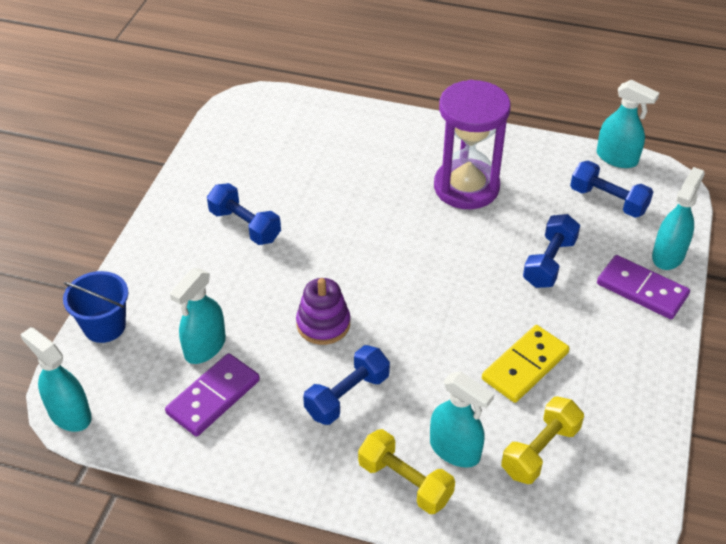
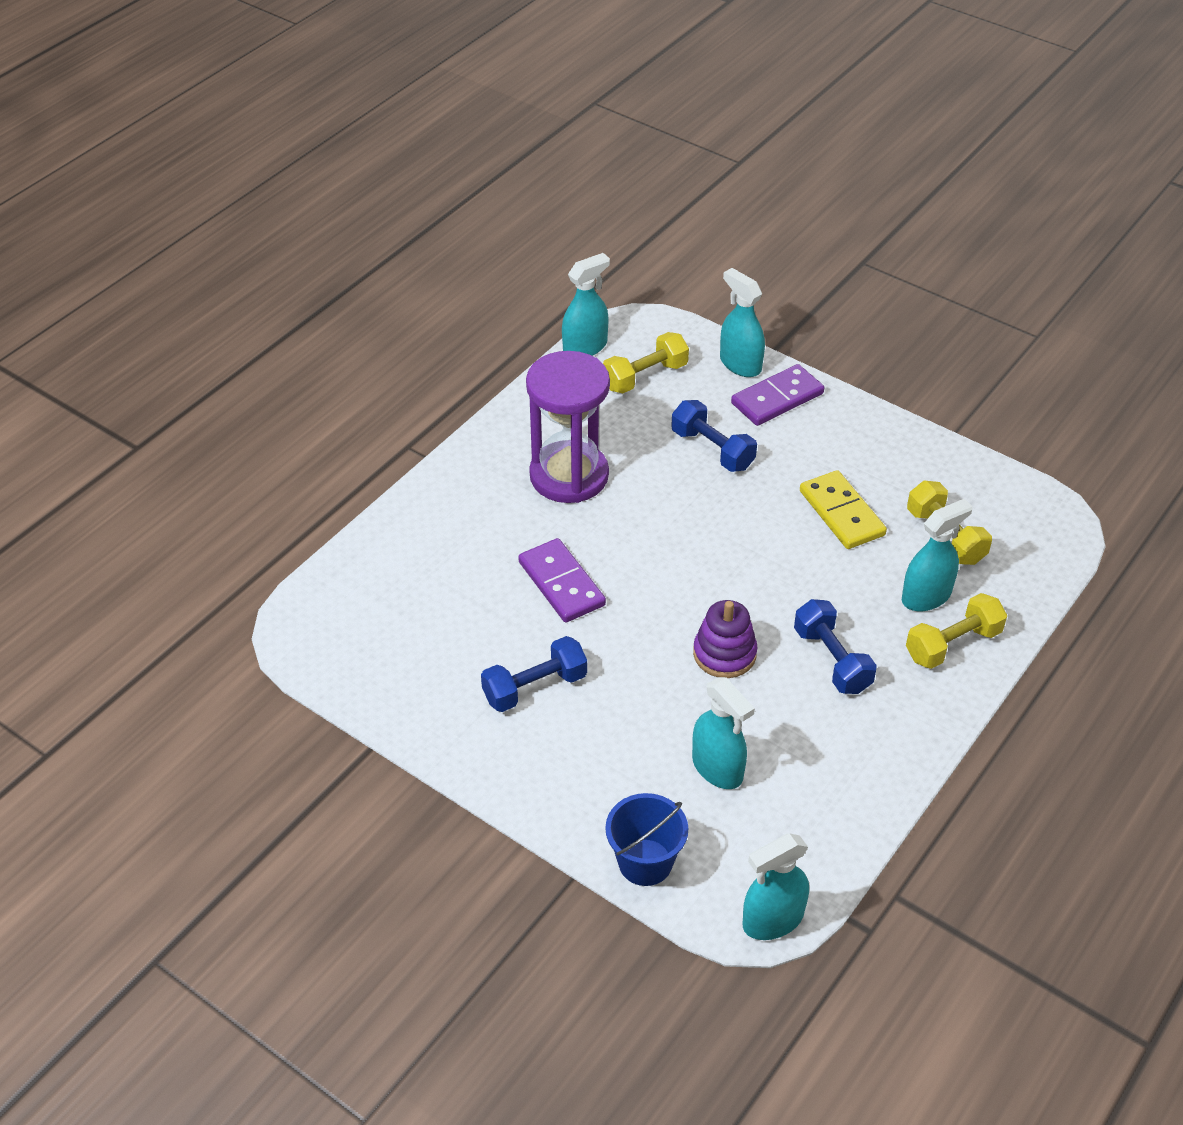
camera: 70 degrees left, 0 degrees up
(213, 397) = (794, 776): purple domino -> purple domino (561, 584)
(608, 201) = (645, 376): blue dumbbell -> yellow dumbbell

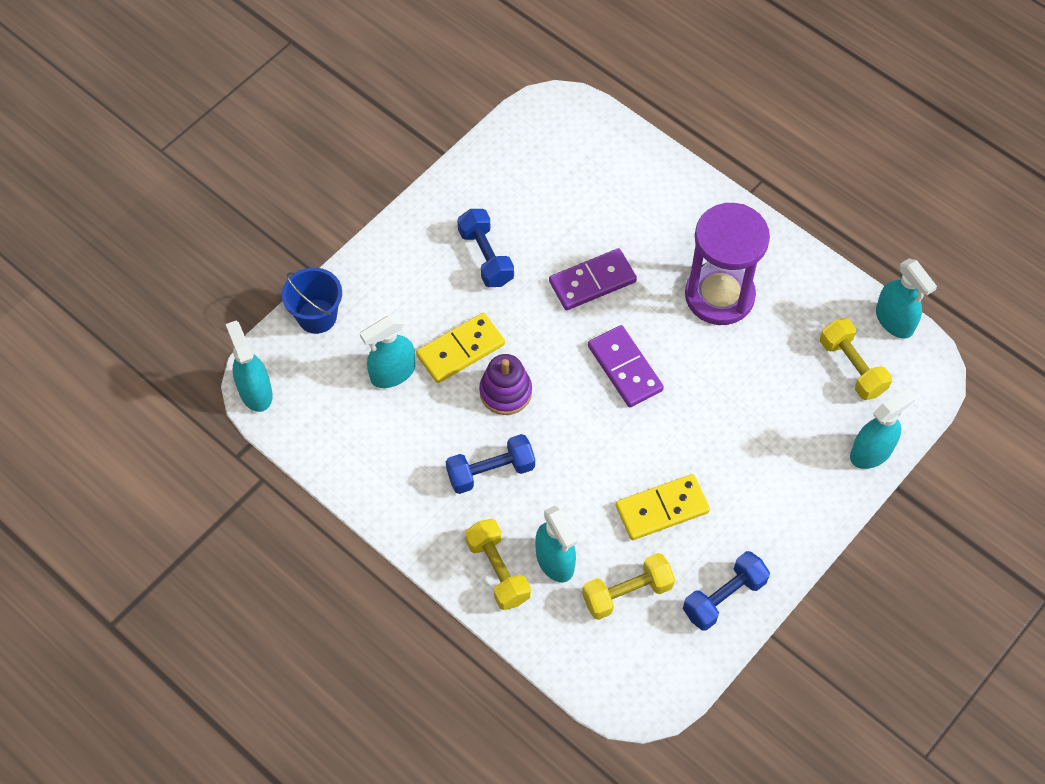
camera: 95 degrees right, 15 degrees up
(674, 701) = (461, 350): none -> yellow domino
(712, 449) = (749, 412): blue dumbbell -> blue dumbbell (724, 597)
(777, 399) = (820, 478): purple domino -> purple domino (624, 368)

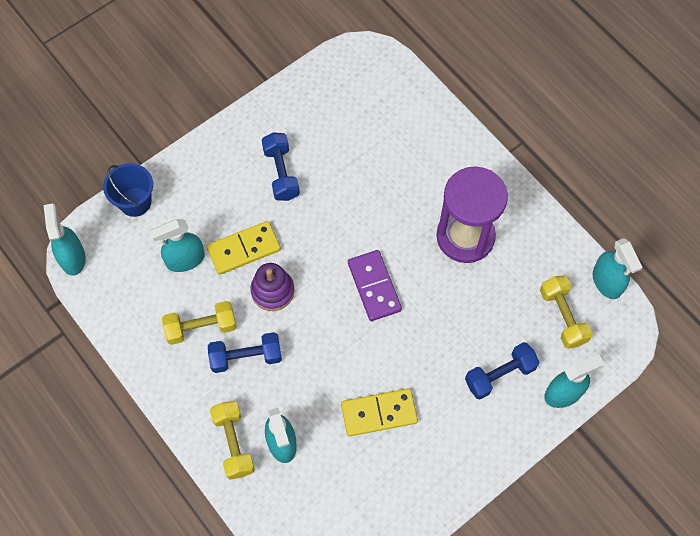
camera: 10 degrees right, 5 degrees up
(592, 281) = (363, 208): purple domino -> none
(627, 593) = (335, 481): yellow dumbbell -> yellow dumbbell (201, 327)
(724, 597) = (414, 499): blue dumbbell -> blue dumbbell (500, 375)

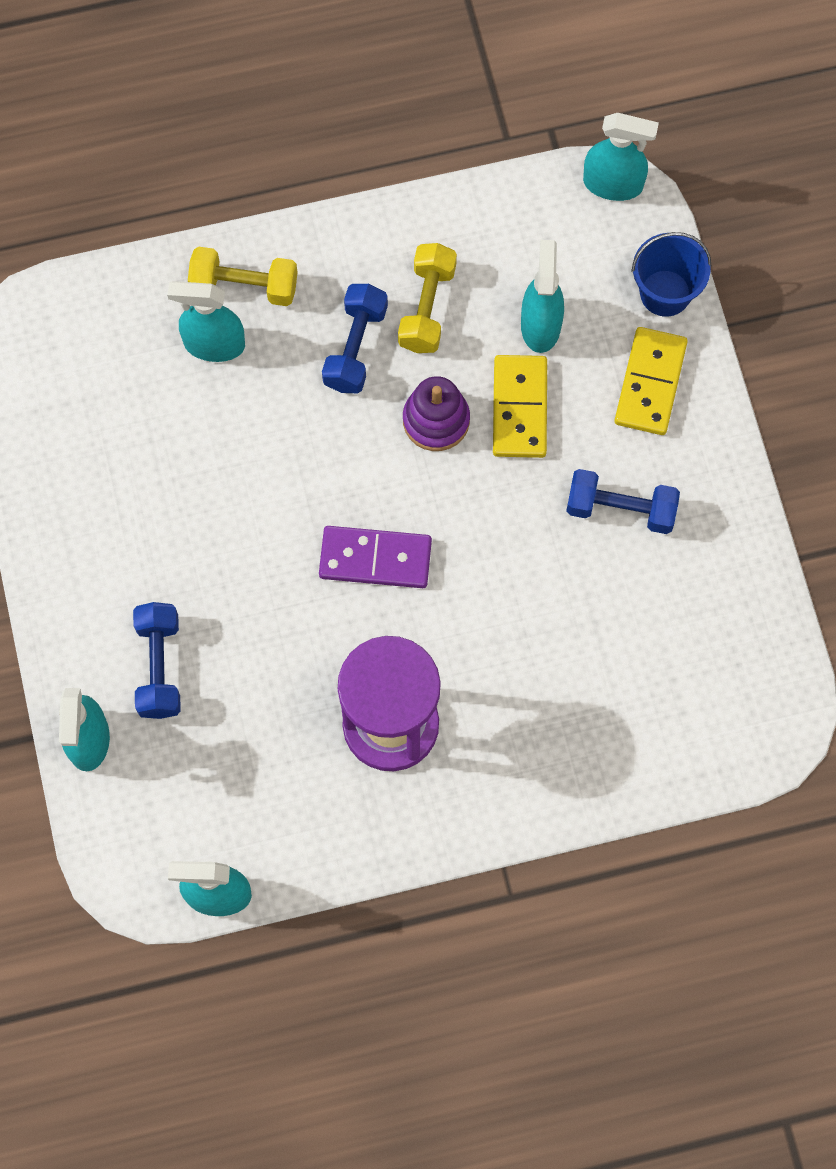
camera: 115 degrees right, 5 degrees up
(379, 413) = (189, 482): yellow domino -> yellow domino (650, 383)
(562, 317) = (198, 800): yellow dumbbell -> none

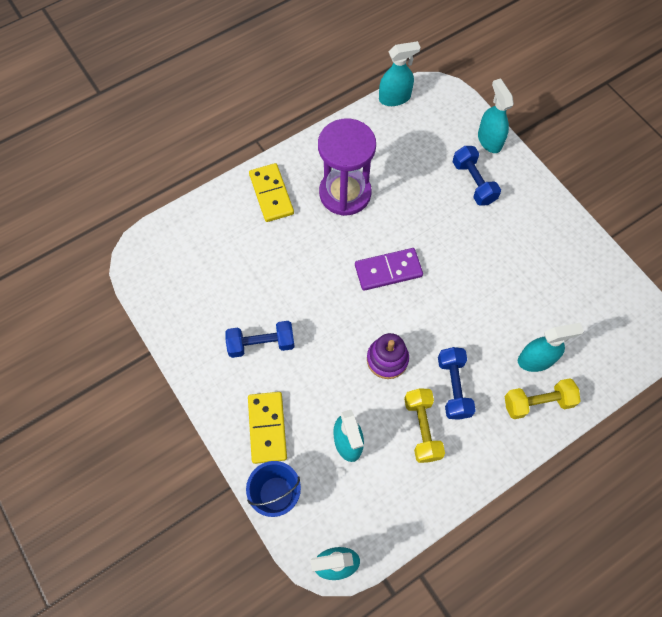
camera: 160 degrees right, 5 degrees down
(519, 408) = (341, 383): yellow domino -> yellow domino (271, 194)

